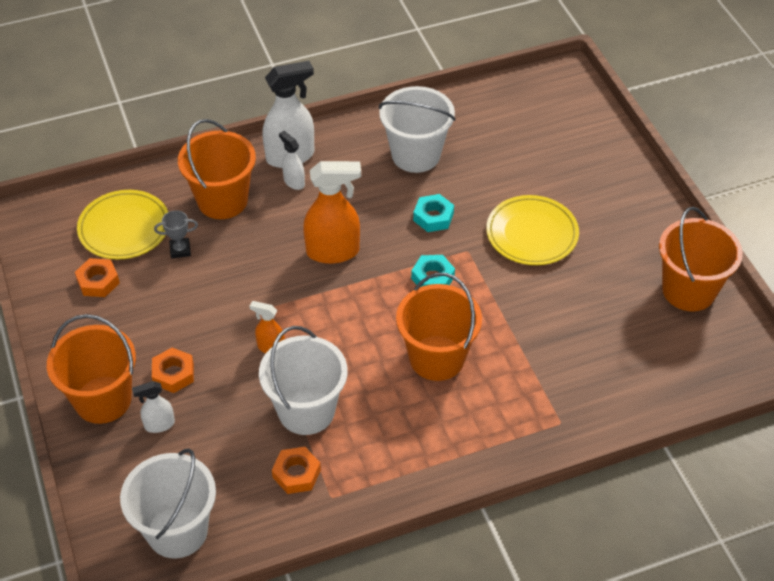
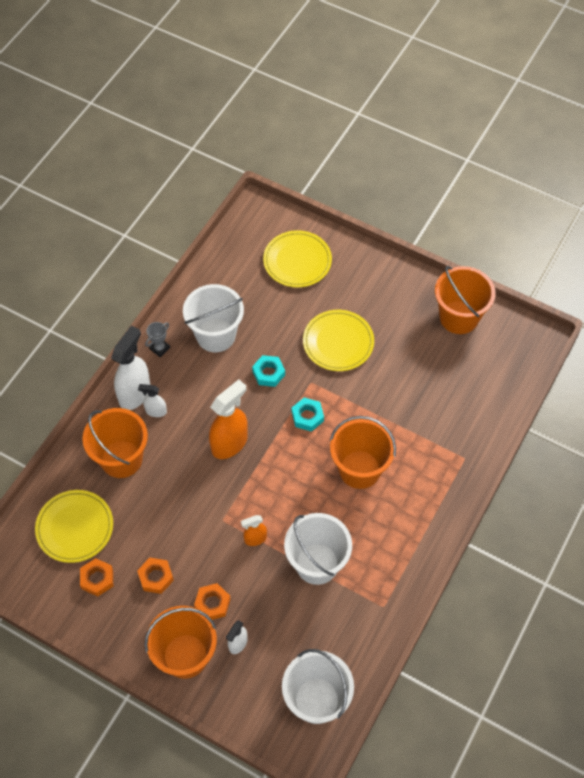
camera: 40 degrees left, 10 degrees up
(180, 250) = (129, 515): grey trophy -> grey trophy (159, 348)
(296, 474) = (350, 608): orange nut -> orange nut (156, 577)
(562, 140) = (297, 261): none -> yellow plate

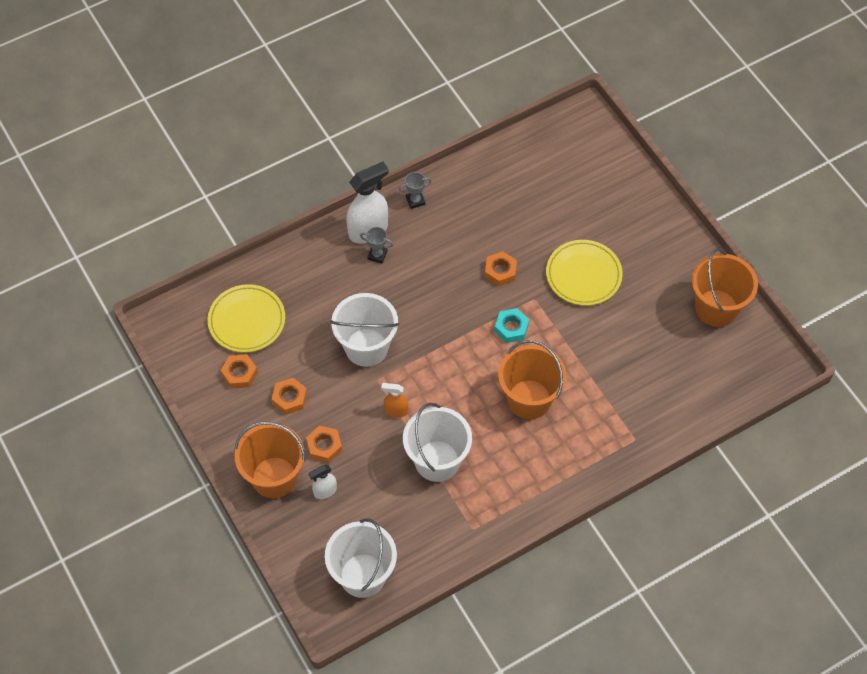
camera: 30 degrees right, 0 degrees up
(121, 459) = (322, 282): orange bucket -> none
(155, 411) = (377, 255): white spray bottle -> grey trophy
(216, 335) = (473, 213): white bucket -> white bucket (366, 347)
(230, 443) = (425, 316): orange spray bottle -> none
(268, 373) = (500, 271): turquoise nut -> orange nut
(297, 261) = (593, 181): yellow plate -> none

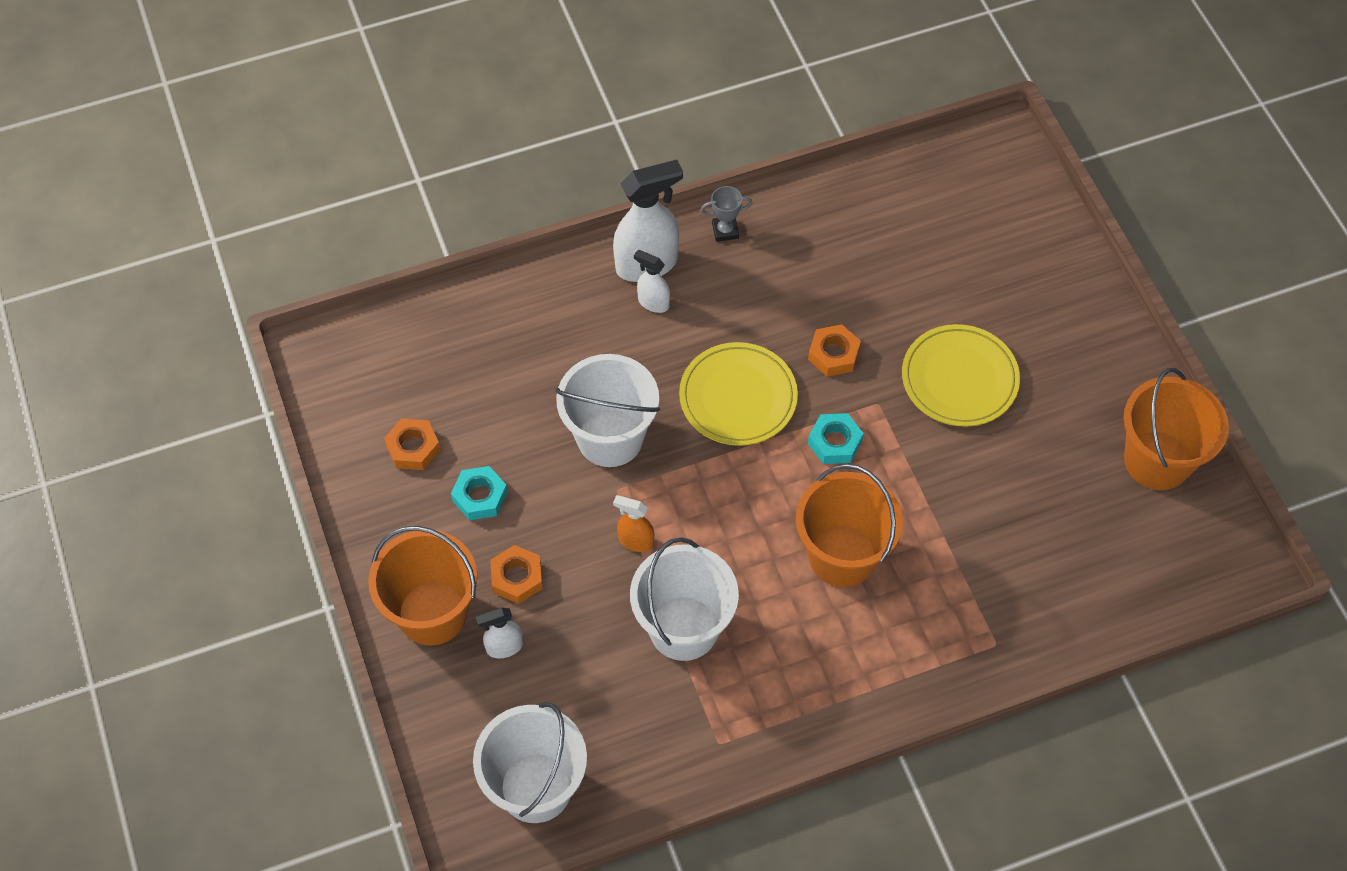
camera: 10 degrees right, 0 degrees up
(247, 321) = (440, 370): yellow plate -> yellow plate (738, 397)
(289, 398) = (480, 496): orange nut -> turquoise nut
(377, 255) = (653, 302): grey trophy -> white spray bottle

